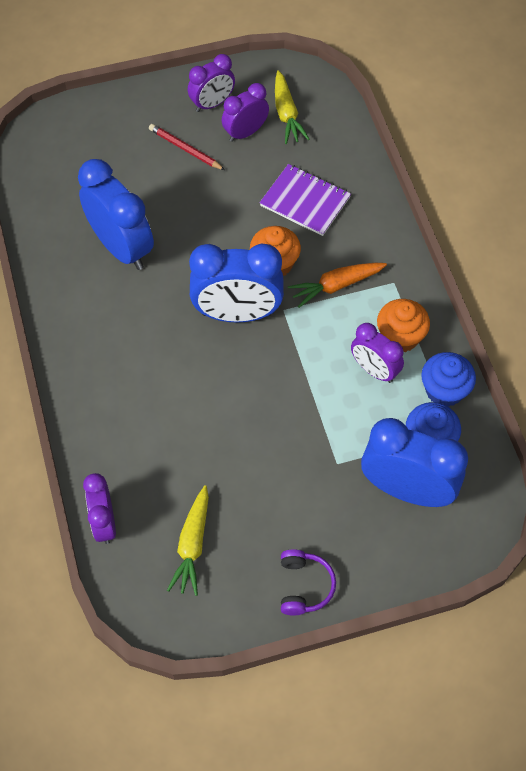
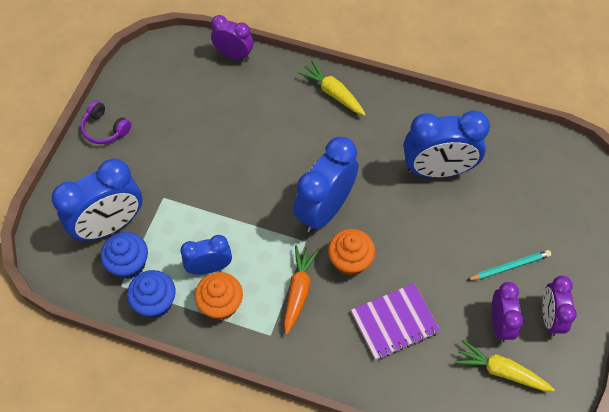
camera: 125 degrees right, 0 degrees up
(185, 149) = (510, 266): red pencil -> turquoise pencil
(192, 545) = (181, 88): yellow carrot -> yellow carrot (332, 93)
(374, 370) = (209, 267): purple clock -> blue clock

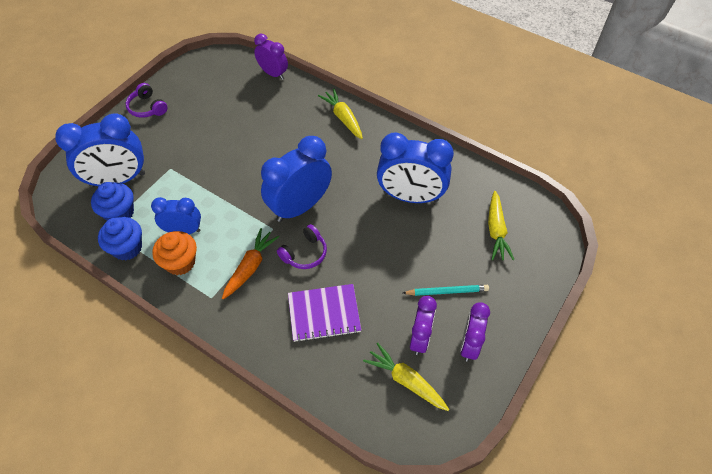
camera: 15 degrees right, 5 degrees down
(350, 261) = (305, 253): orange cupcake -> purple headphones
(537, 188) = (496, 231): none -> yellow carrot

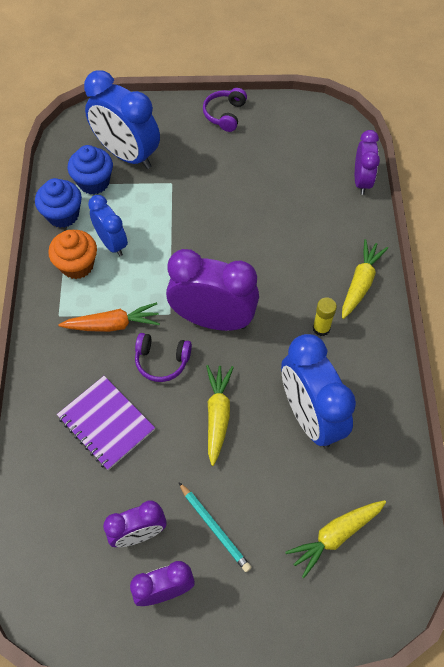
camera: 55 degrees right, 5 degrees up
(300, 207) = (213, 319): blue clock -> purple clock
(356, 155) = (321, 328): none -> yellow glue stick
(406, 380) = (82, 548): yellow carrot -> yellow carrot (218, 415)

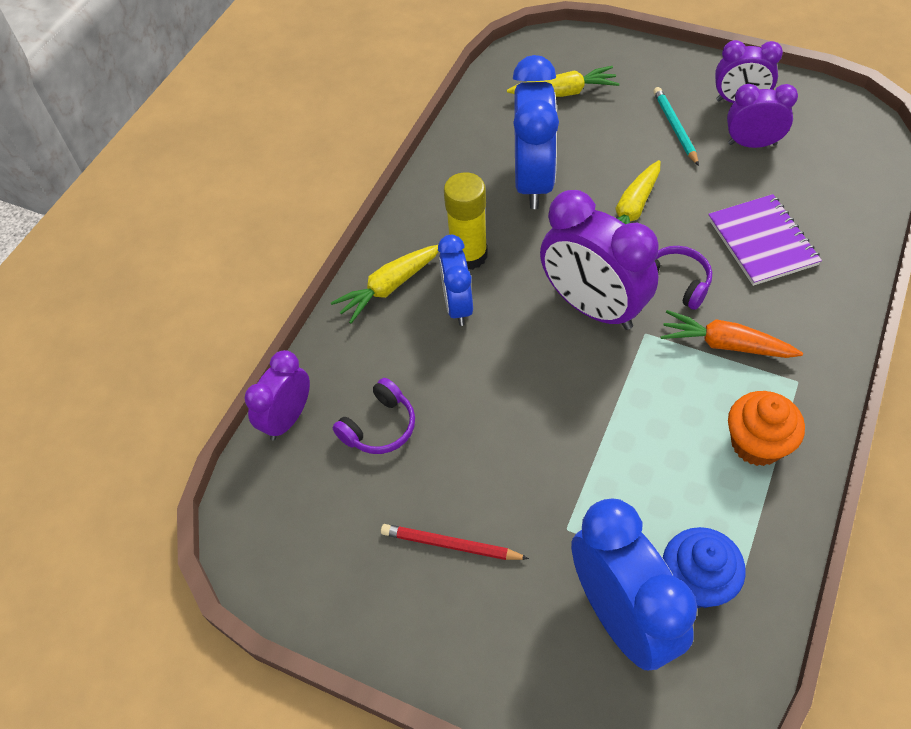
camera: 150 degrees left, 5 degrees down
(63, 215) = (762, 538): blue cupcake -> none
(112, 243) = (695, 459): blue clock -> blue clock (458, 306)
(225, 114) = (415, 633): purple headphones -> purple headphones (379, 427)
(229, 154) = (450, 545): none -> red pencil
(321, 328) = (468, 255): yellow glue stick -> yellow glue stick, size x1.67

